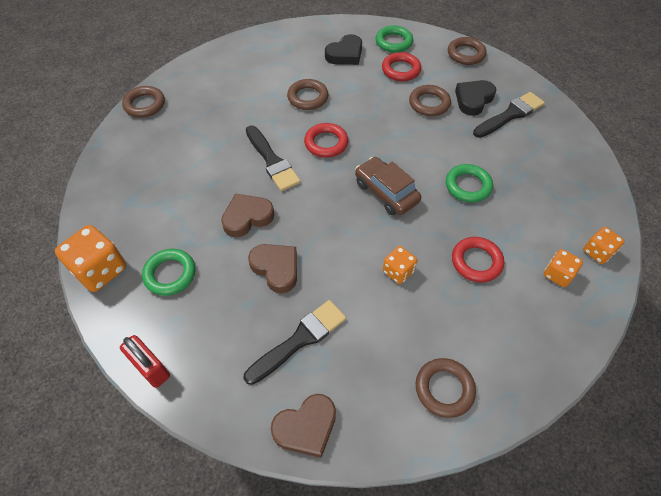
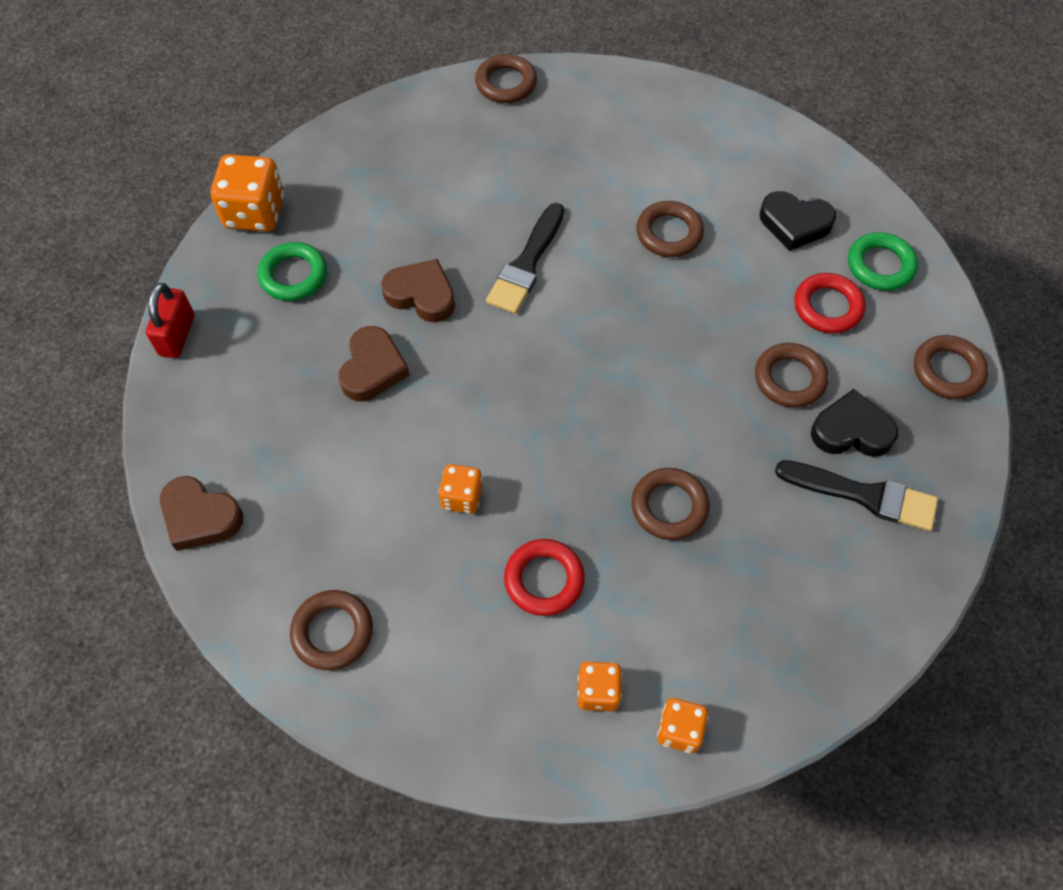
camera: 55 degrees right, 5 degrees up
(299, 339) = (297, 448): black brush -> none
(326, 143) = (605, 302): red ring -> none
(386, 192) = (577, 416): brown car -> none
(468, 186) = (669, 507): green ring -> brown ring

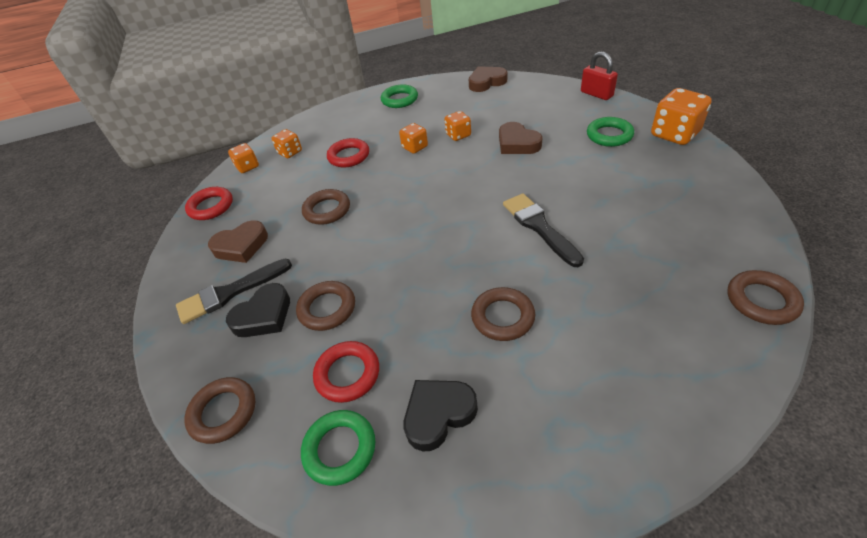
camera: 135 degrees right, 15 degrees down
(332, 632) = (399, 99): brown ring -> green ring
(394, 457) = (458, 135): none -> orange dice
(421, 295) = (553, 175): brown heart -> brown heart (241, 246)
(791, 686) = (211, 206): none -> red ring

